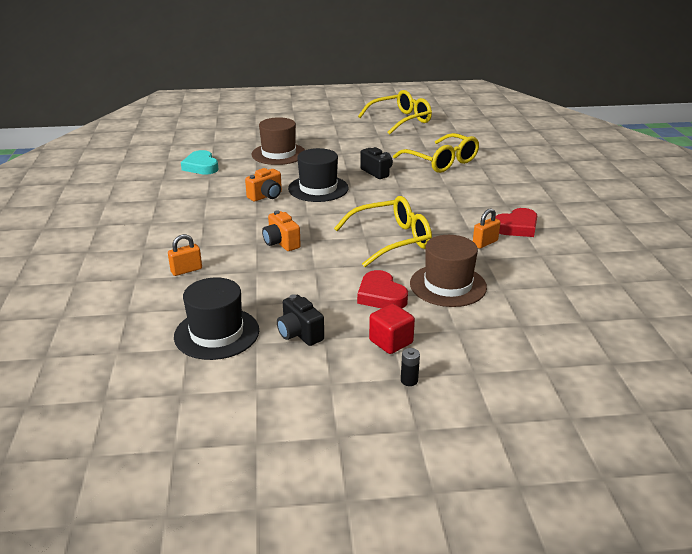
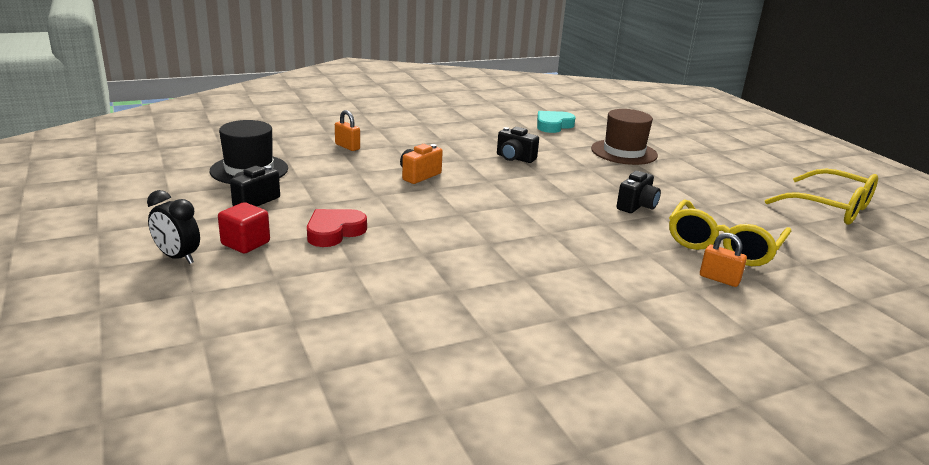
camera: 70 degrees right, 5 degrees down
(266, 196) = (514, 158): orange camera -> black camera
(318, 188) = (557, 179): black hat -> none
(391, 240) = (461, 228): yellow glasses -> none
(409, 380) = (177, 257): black battery -> black clock
(448, 285) = (371, 268): brown hat -> none
(485, 243) = (495, 289): orange padlock -> orange padlock (719, 279)
(516, 227) = (562, 313): red heart -> none

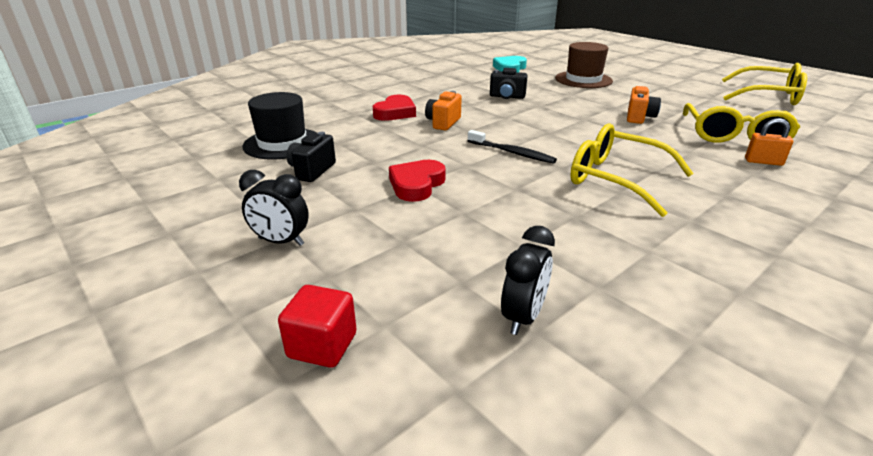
camera: 15 degrees left, 5 degrees up
(245, 243) = (340, 213): red cube -> red cube (322, 345)
(316, 359) = (523, 317): none -> black clock
(347, 147) = (357, 109): orange padlock -> none
(381, 156) = (395, 112): none -> red heart
(456, 218) = (512, 153): none -> black toothbrush
(533, 265) = (616, 179): none -> yellow glasses
(637, 206) = (639, 117): black camera -> orange camera

